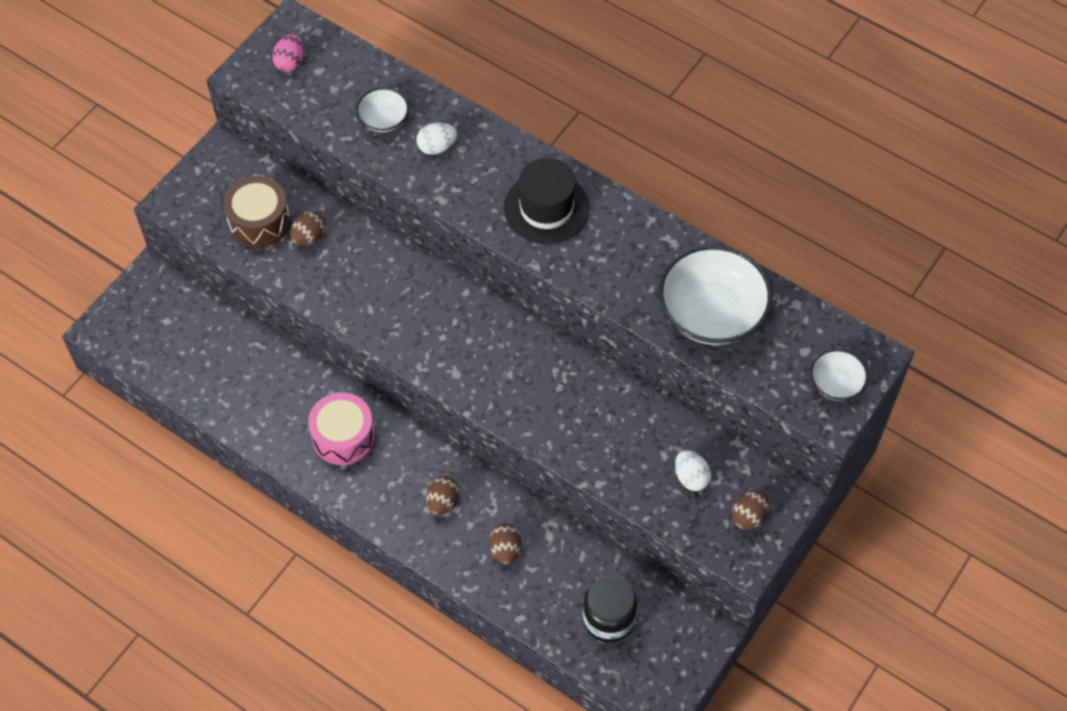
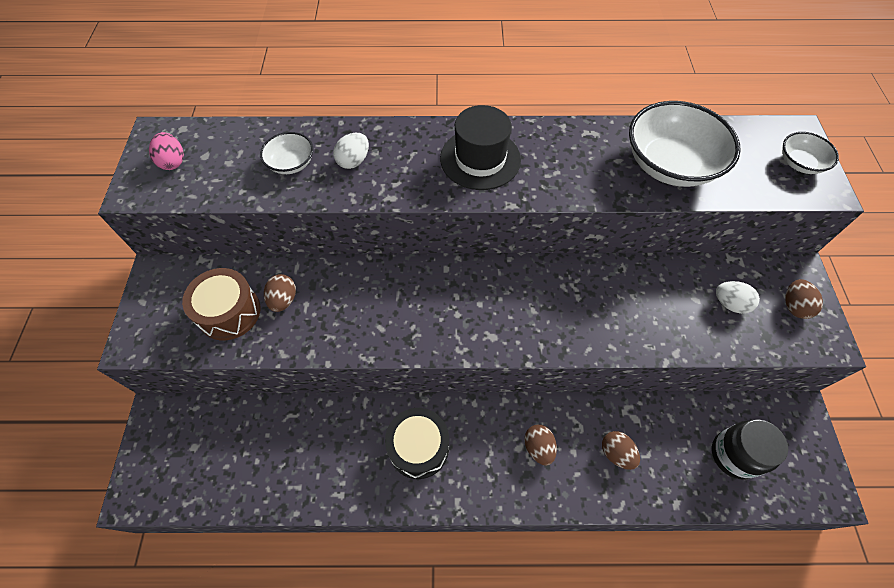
camera: 35 degrees left, 0 degrees up
(343, 436) = (418, 447): pink drum -> black drum

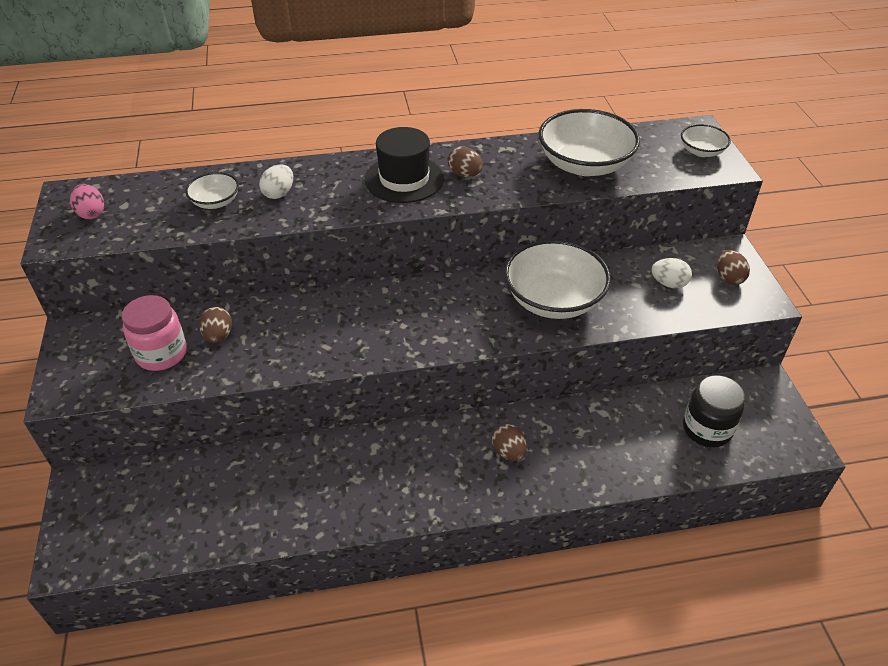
camera: 10 degrees left, 15 degrees down
(229, 312) = (161, 354): brown drum -> pink jar
(418, 447) = (381, 470): black drum -> none
(609, 306) = (553, 300): none -> white bowl
(616, 453) = (589, 445): brown egg -> brown egg (465, 174)

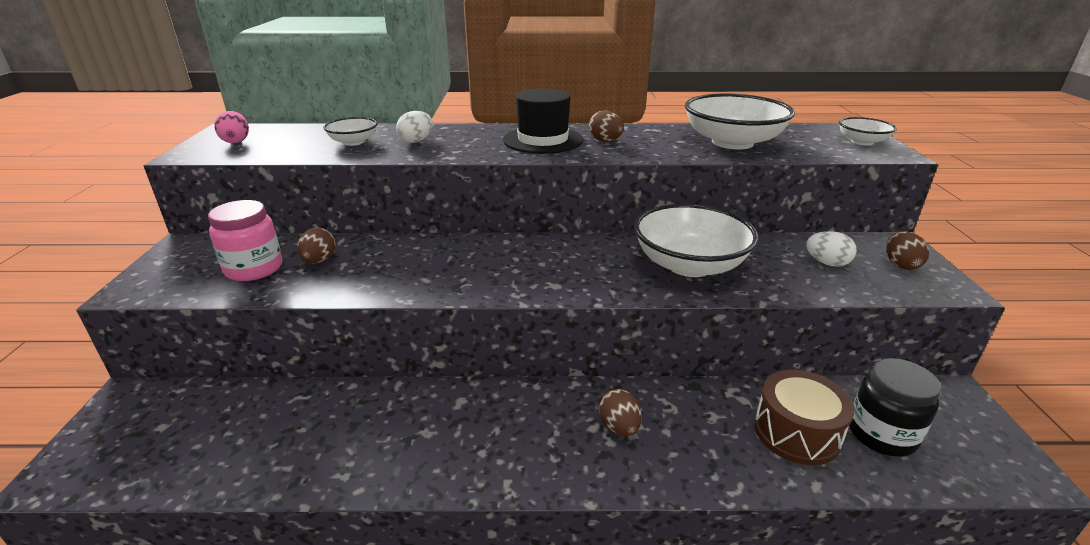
camera: 10 degrees right, 15 degrees down
(644, 436) = (796, 432): none -> brown drum

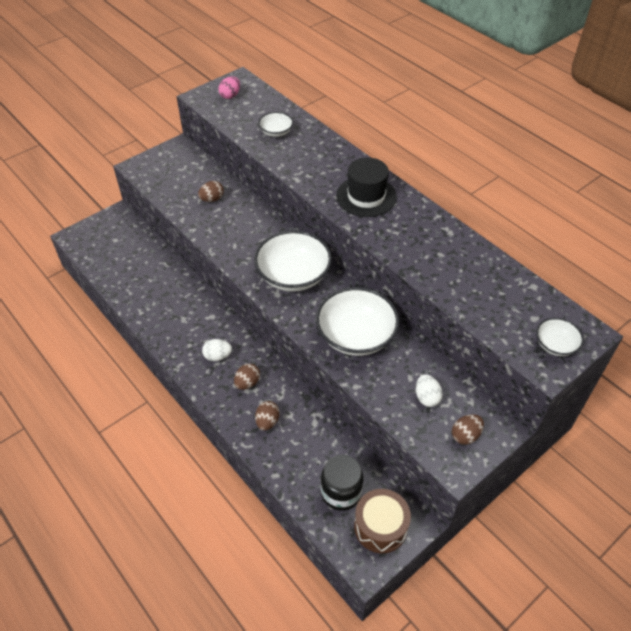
camera: 50 degrees right, 20 degrees up
(254, 269) = (185, 185): pink jar -> none
(416, 141) = (304, 151): white egg -> white egg (218, 356)
(605, 141) = (397, 222): brown egg -> brown egg (267, 421)
(732, 142) = (467, 279): white bowl -> white bowl (293, 275)
(796, 432) = (308, 454): brown drum -> brown drum (380, 527)

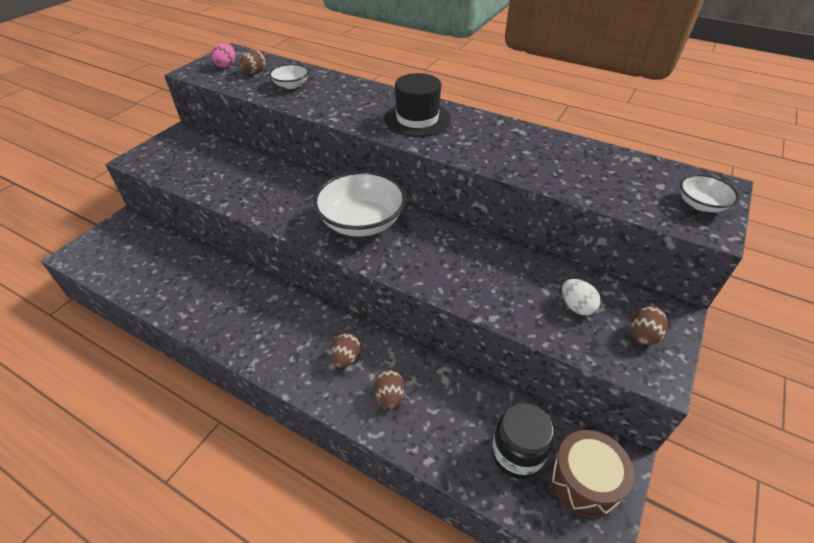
camera: 20 degrees left, 5 degrees down
(212, 199) = (236, 171): brown egg -> brown egg (255, 73)
(218, 356) = (298, 338): white egg -> none
(356, 335) = (462, 264): white bowl -> none

